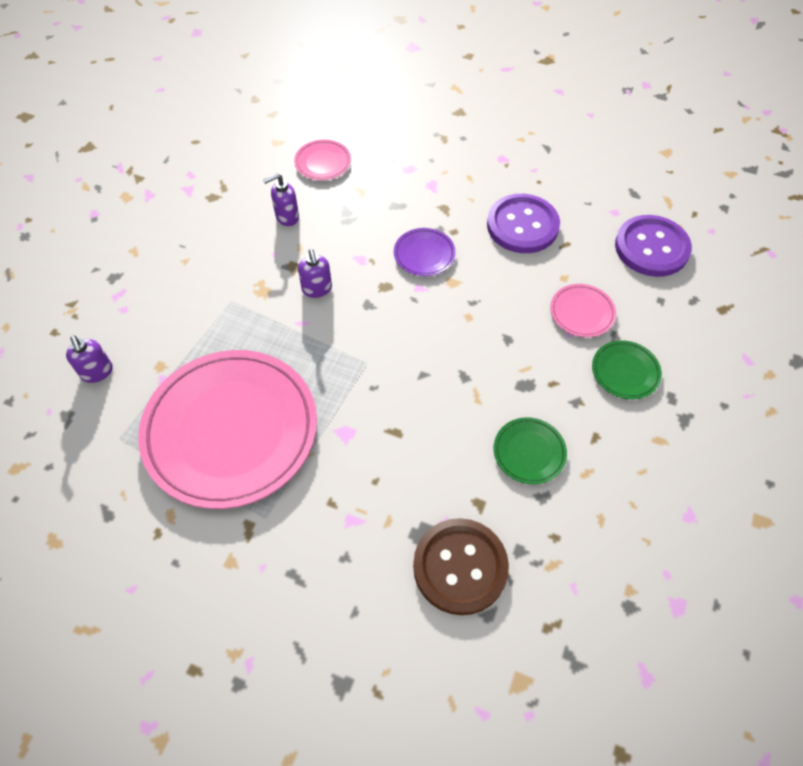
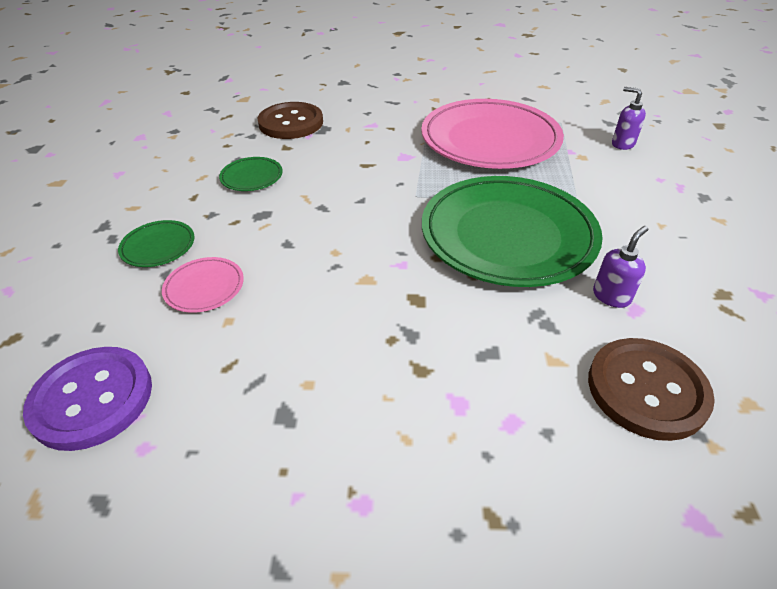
camera: 160 degrees right, 15 degrees down
(317, 289) = (507, 236): purple soap dispenser -> green plate
(323, 162) = (646, 389): pink plate -> brown button
(424, 254) = (415, 300): purple plate -> none
(522, 225) = (296, 376): purple button -> none

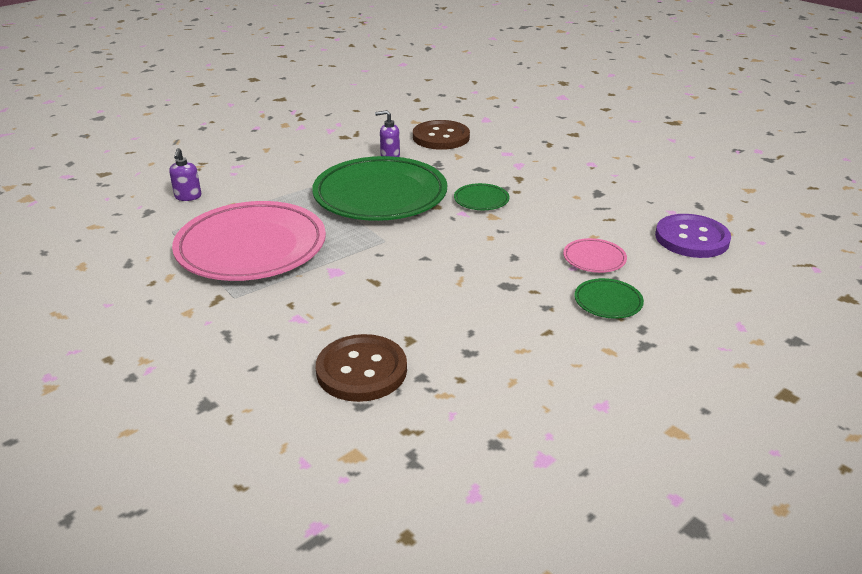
camera: 135 degrees left, 10 degrees down
(252, 177) = (479, 323): green plate -> green plate (481, 200)

